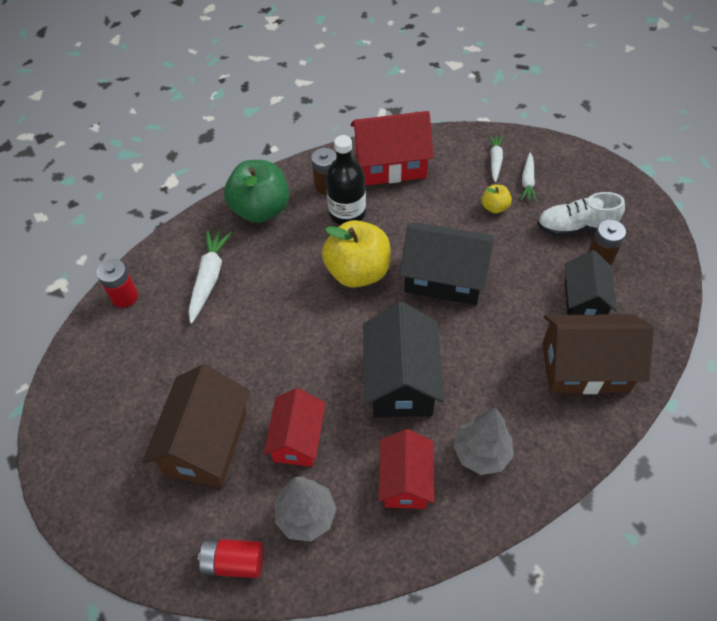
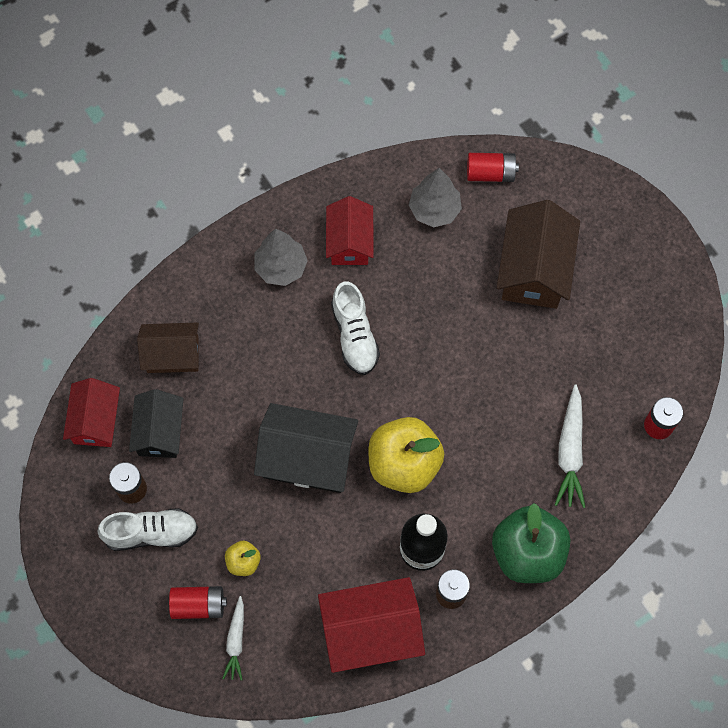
camera: 175 degrees right, 15 degrees up
(297, 439) = (450, 275): red house -> red house (96, 420)
(401, 381) = (354, 335): black house -> white shoe
(527, 181) = (198, 605): white carrot -> red battery
(585, 367) = (172, 355): brown house -> brown house, size x0.66

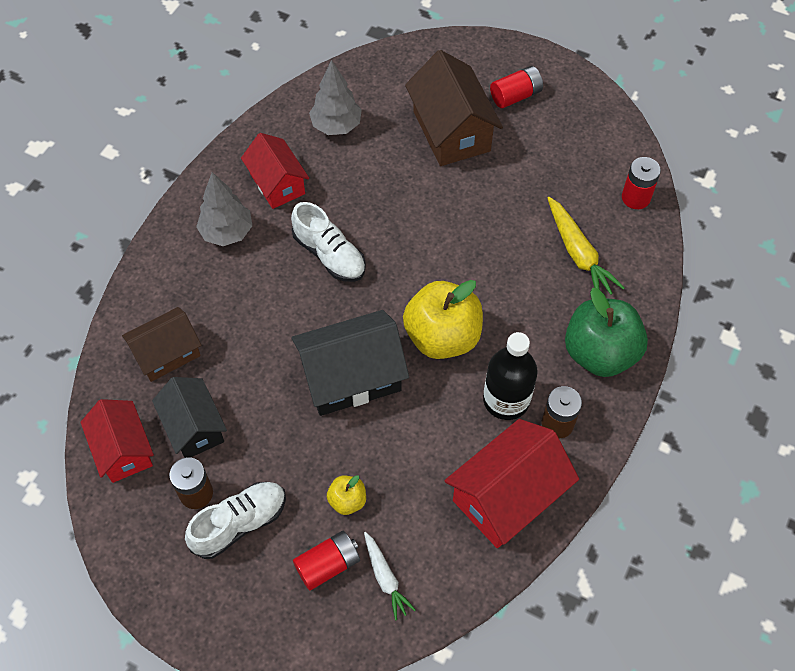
camera: 30 degrees left, 10 degrees down
(490, 173) = (366, 78): red battery -> red battery (515, 96)
(570, 451) = (578, 254): white carrot -> yellow carrot

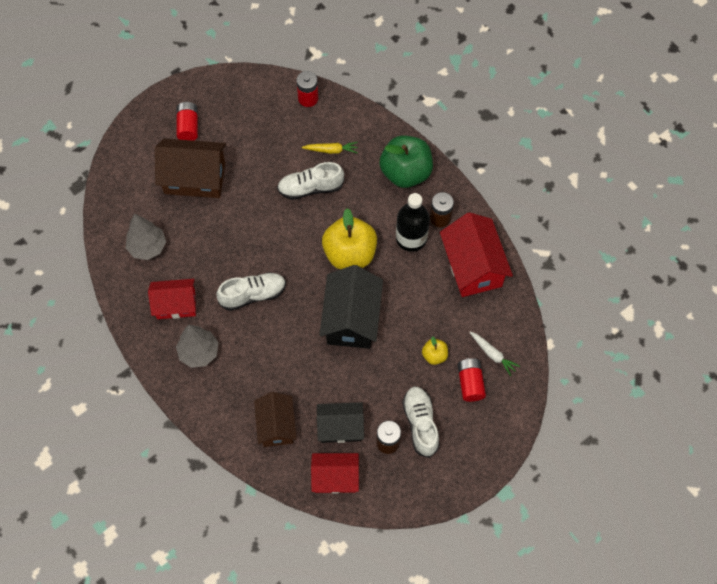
camera: 65 degrees left, 5 degrees up
(385, 578) = (492, 354): white carrot -> white carrot turned 45 degrees clockwise
(510, 254) = (310, 188): none -> white shoe
(578, 254) = (331, 150): yellow carrot -> yellow carrot, size x0.63

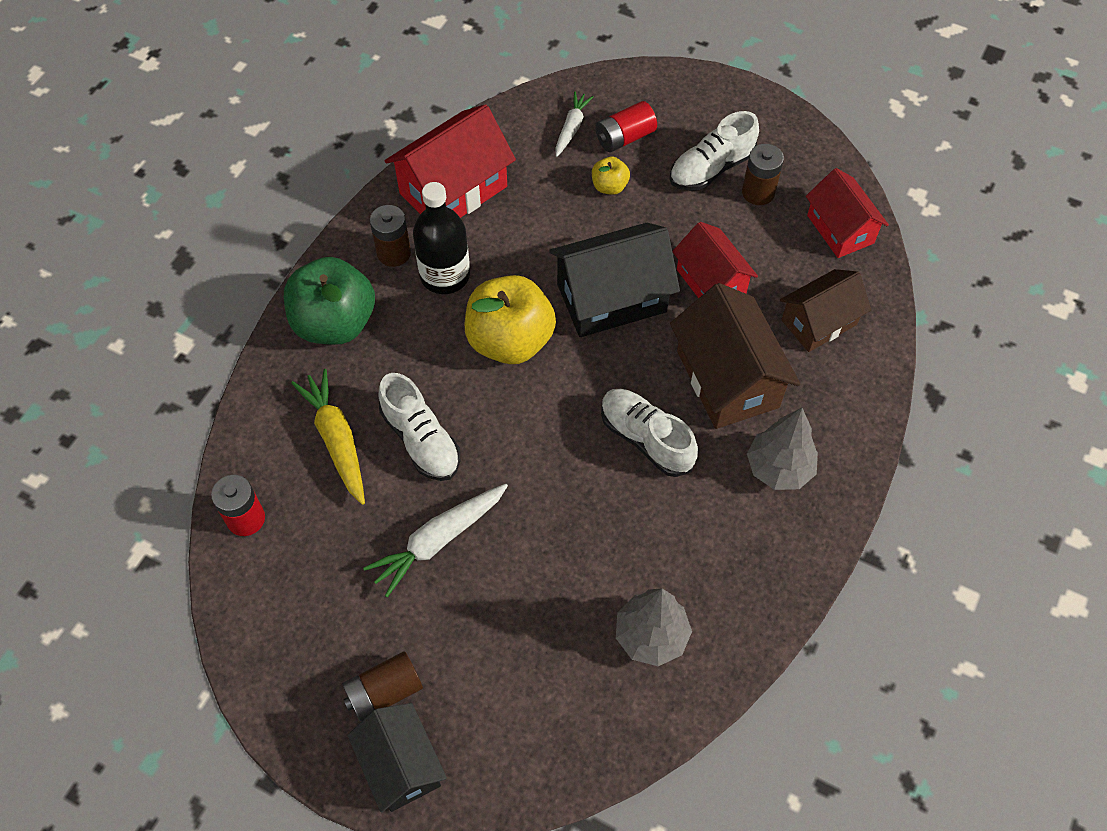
camera: 115 degrees left, 5 degrees down
(176, 304) = (724, 540): red house -> red house (711, 282)
(188, 127) = (384, 692): red battery -> brown battery
(195, 178) = (485, 626): brown house -> brown house (727, 379)
(250, 175) = (439, 540): none -> white carrot
(331, 150) = (337, 440): yellow carrot -> yellow carrot, size x1.58
(340, 427) = (772, 250): black house -> black house (400, 765)

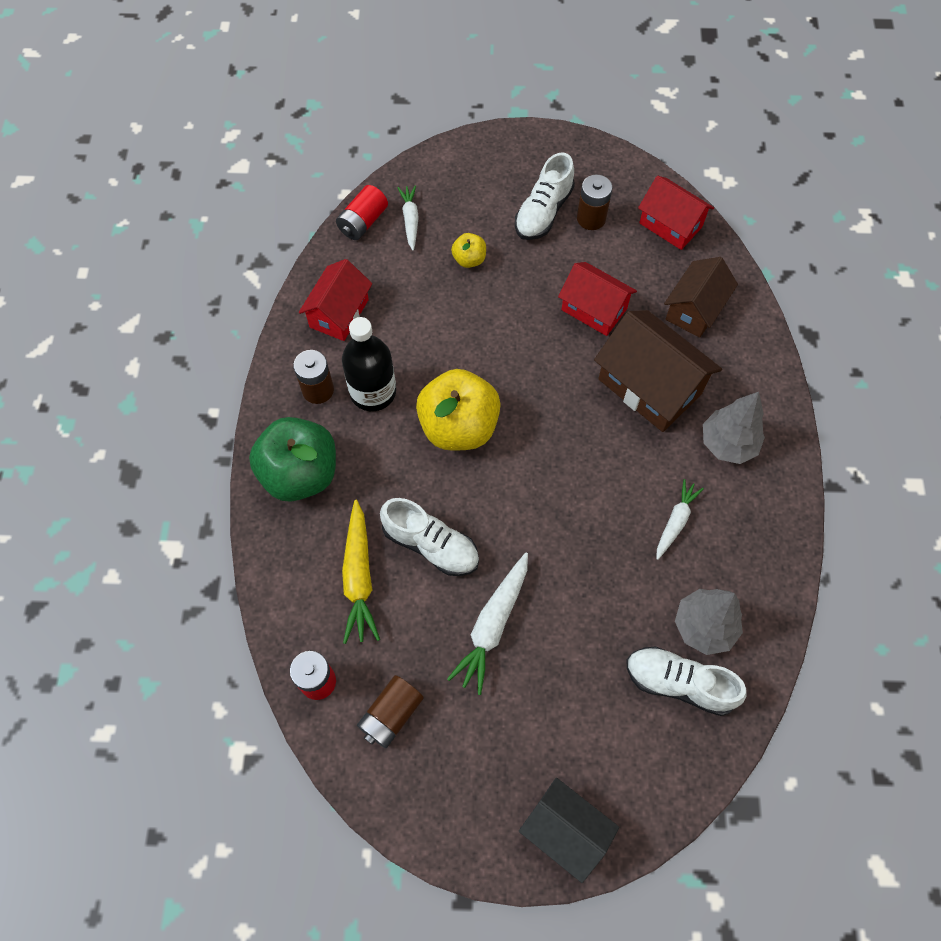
camera: 25 degrees left, 5 degrees up
(337, 440) = (359, 577): yellow carrot -> yellow carrot turned 135 degrees counterclockwise
(384, 692) = (518, 775): brown battery -> brown battery (391, 715)
(453, 190) = (339, 313): red house -> red house, size x0.66
(611, 298) = (522, 356): black house -> none
(625, 137) = (459, 212): red battery -> red battery (363, 222)
(646, 439) = (613, 464): white shoe -> white shoe (679, 683)
(679, 521) = (675, 521): none -> white carrot

